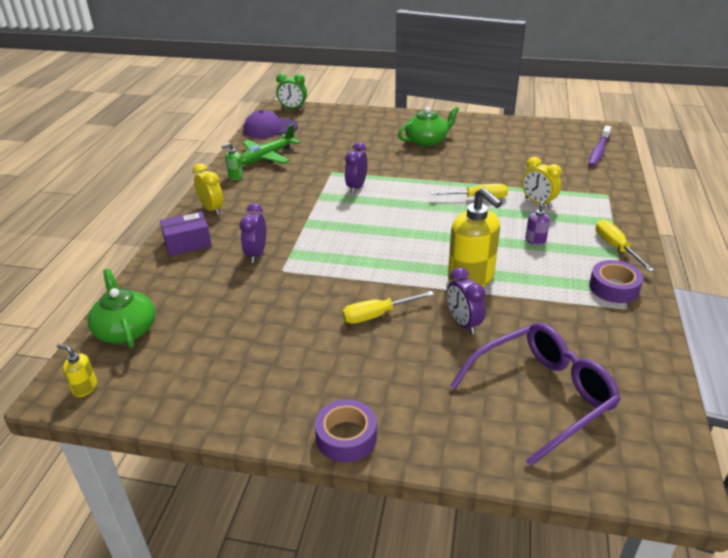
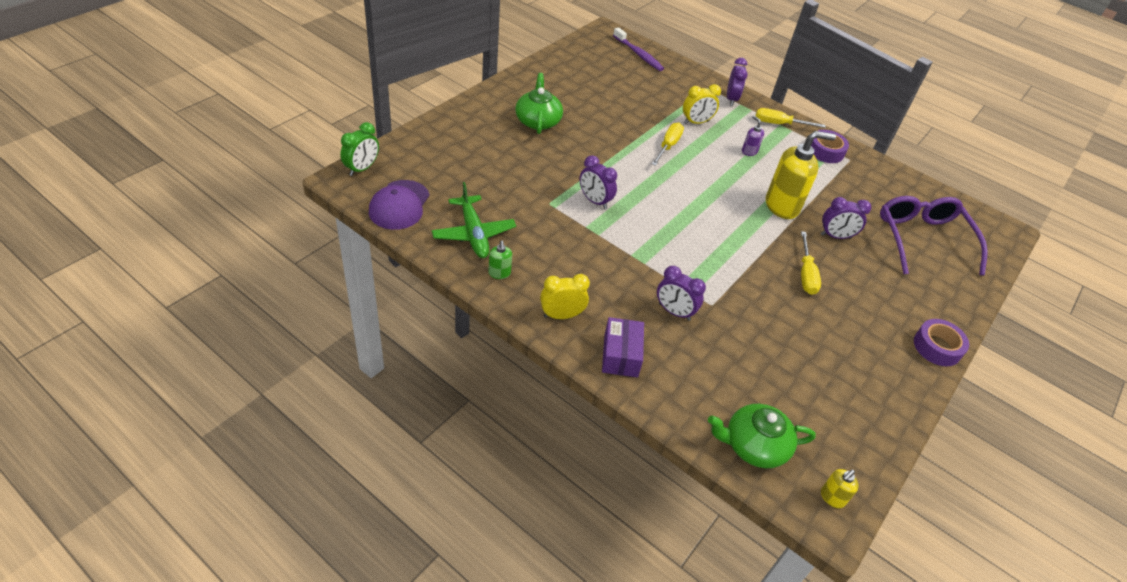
camera: 70 degrees left, 10 degrees up
(611, 211) = (731, 99): none -> purple clock

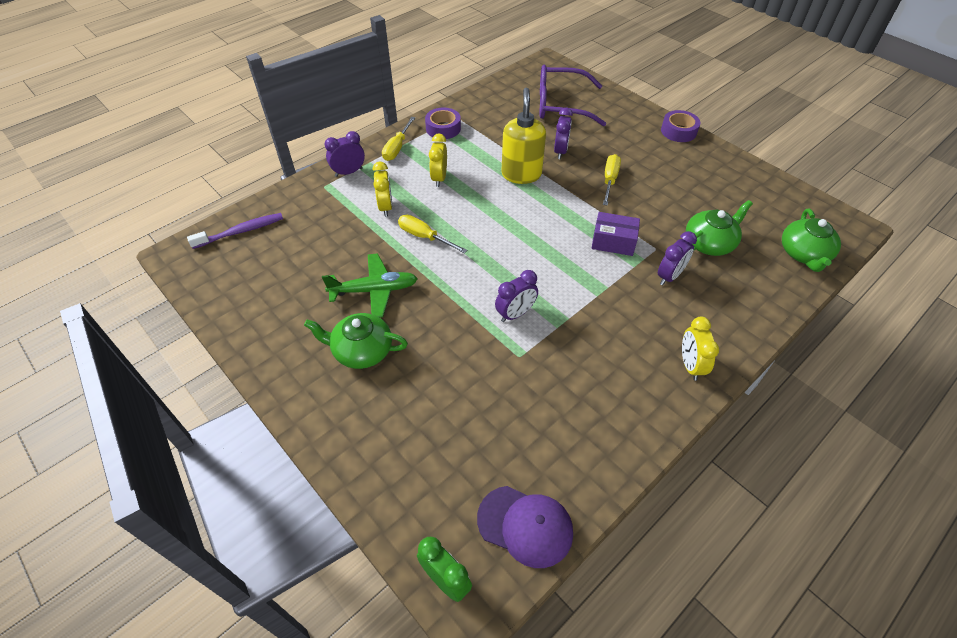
camera: 75 degrees left, 5 degrees up
(473, 234) = (575, 439): green plane -> green plane (374, 290)
(499, 273) = (638, 416): green soap dispenser -> none
(621, 355) = (731, 324): purple box -> purple box (613, 242)
(731, 99) = (349, 172): purple clock -> purple clock turned 45 degrees counterclockwise
(737, 352) = (709, 243): none -> green teapot
(749, 151) = (439, 178): purple soap dispenser -> yellow clock
(806, 274) = (609, 180): yellow screwdriver -> yellow screwdriver turned 90 degrees counterclockwise
(832, 497) = (836, 221): yellow soap dispenser -> none

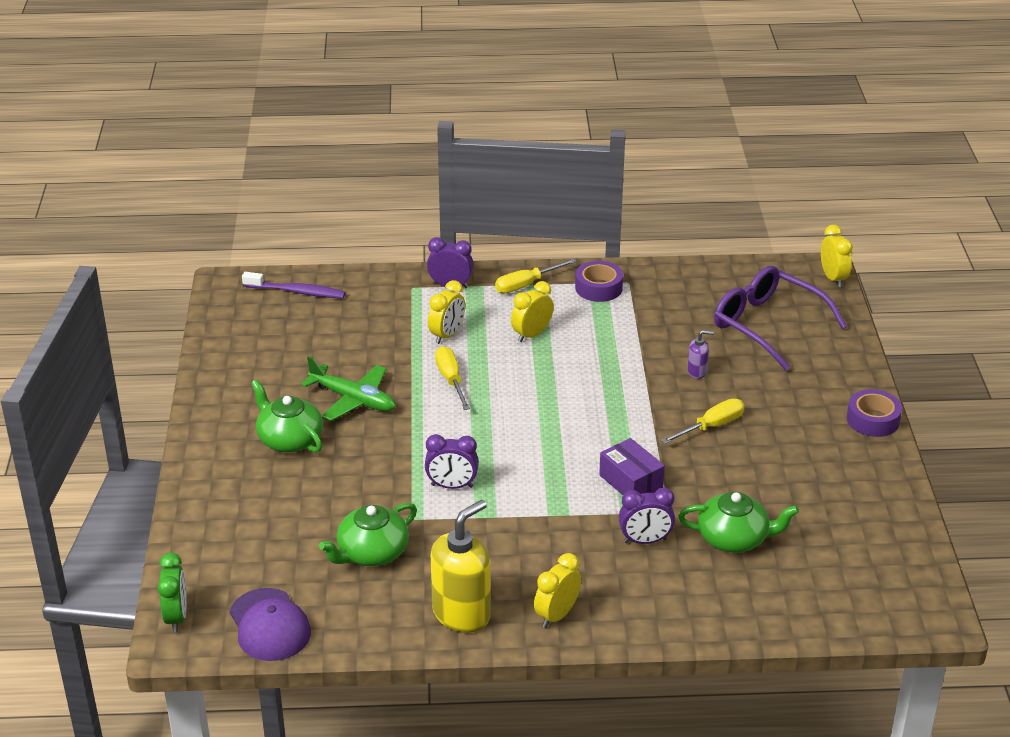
camera: 40 degrees right, 15 degrees down
(521, 174) = (622, 372): yellow soap dispenser -> yellow soap dispenser (462, 613)
(559, 63) = (833, 278): none -> yellow clock
(560, 151) = (697, 372): purple clock -> purple soap dispenser
(804, 254) = (828, 605): green teapot -> green teapot (371, 552)

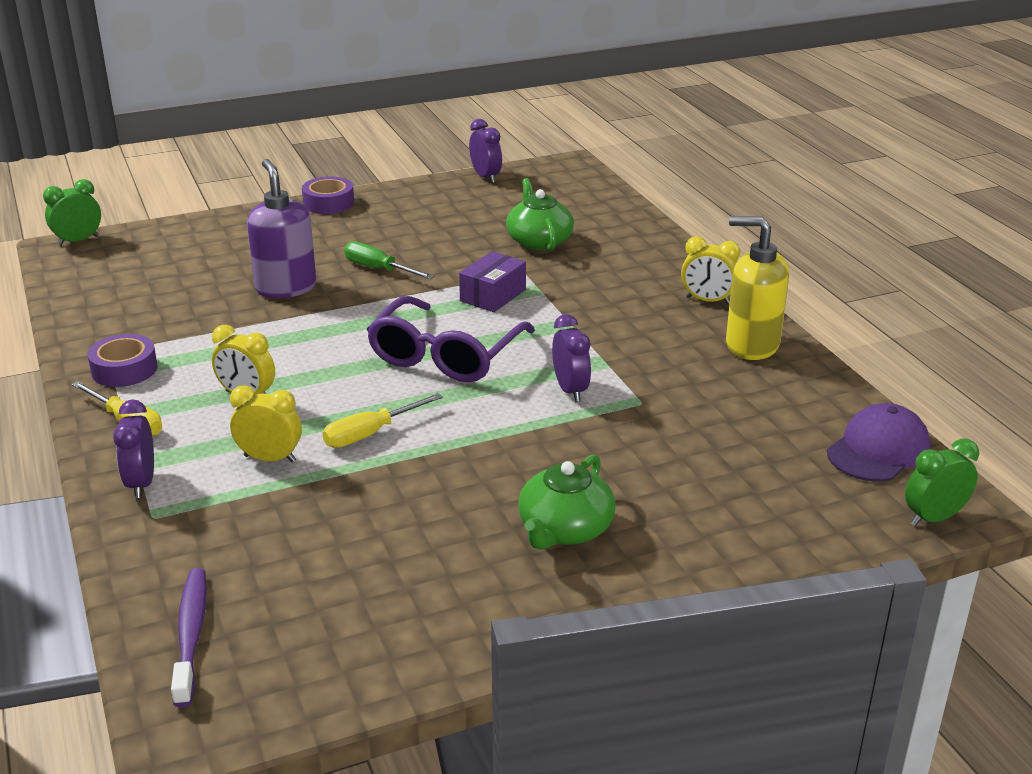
camera: 110 degrees left, 5 degrees down
(353, 400) = (451, 499): green plane -> none
(371, 552) = (715, 415): green teapot -> none
(645, 541) = (574, 277): purple clock -> purple clock (486, 177)
(697, 372) = (286, 288): purple soap dispenser -> purple soap dispenser, size x2.21
(711, 426) = (379, 269): yellow screwdriver -> green screwdriver
(767, 325) = (182, 263): purple glasses -> purple glasses (445, 355)
(833, 278) = (78, 241): yellow clock -> green clock

